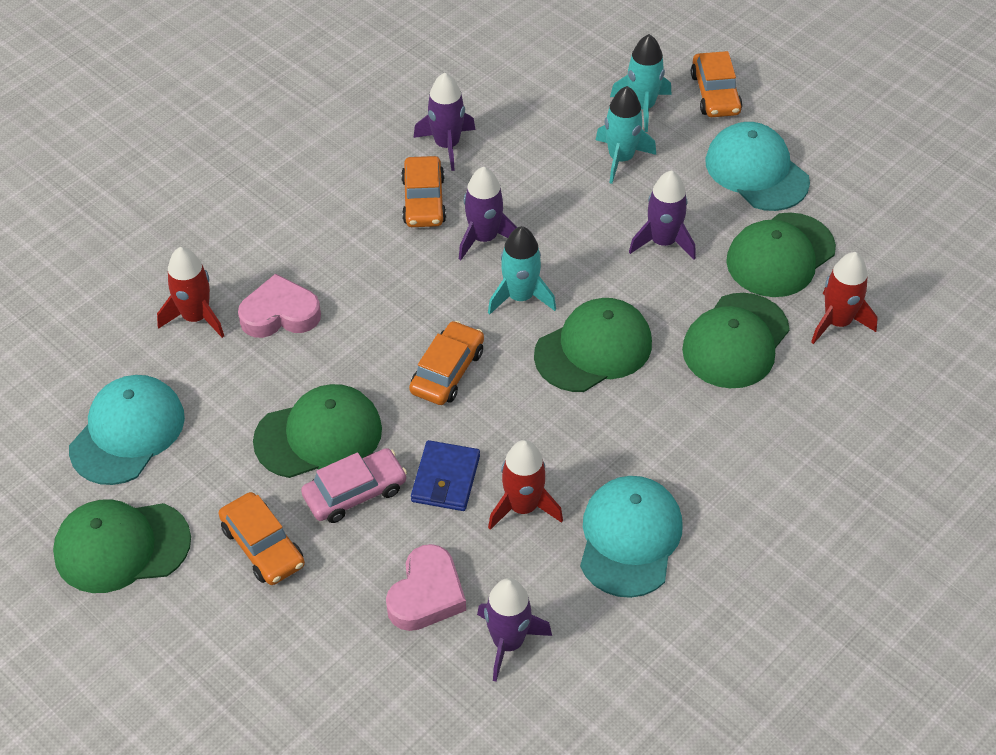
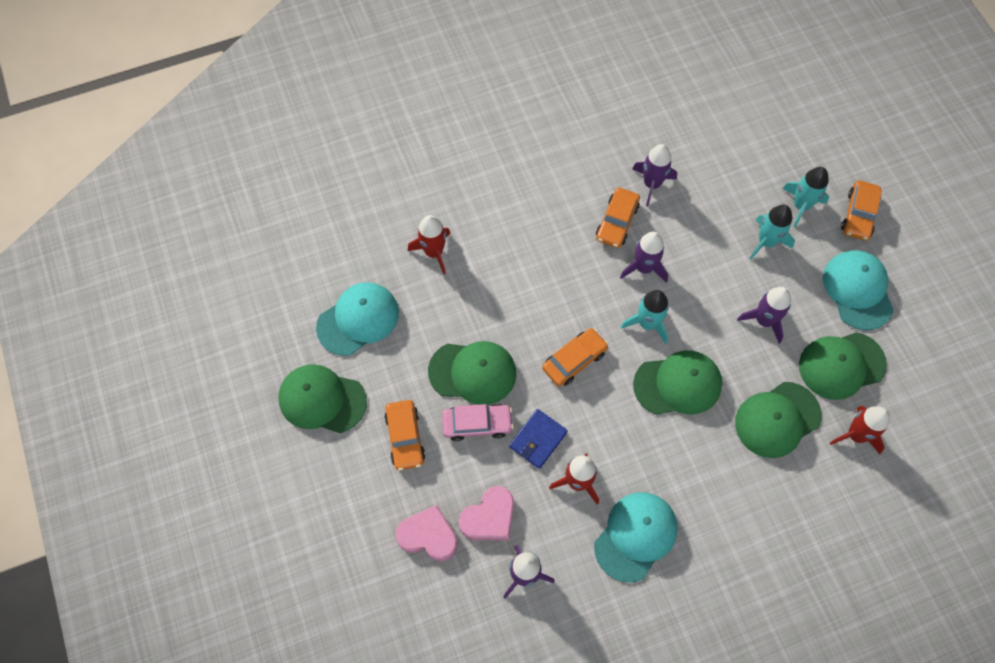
camera: 25 degrees right, 15 degrees up
(280, 314) = (487, 272): pink heart -> pink heart (428, 536)

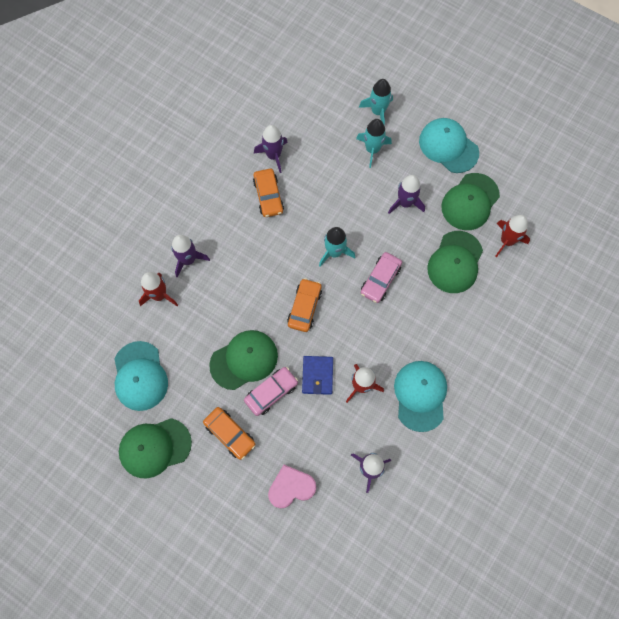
camera: 35 degrees left, 5 degrees up
(358, 319) = (140, 376): turquoise cap -> turquoise cap turned 150 degrees clockwise
(489, 517) = (322, 448): pink heart -> none
(644, 268) = (307, 216): purple rocket -> purple rocket (188, 260)
(678, 384) = (380, 280): green cap -> pink car
(858, 215) = (417, 96): orange car -> none

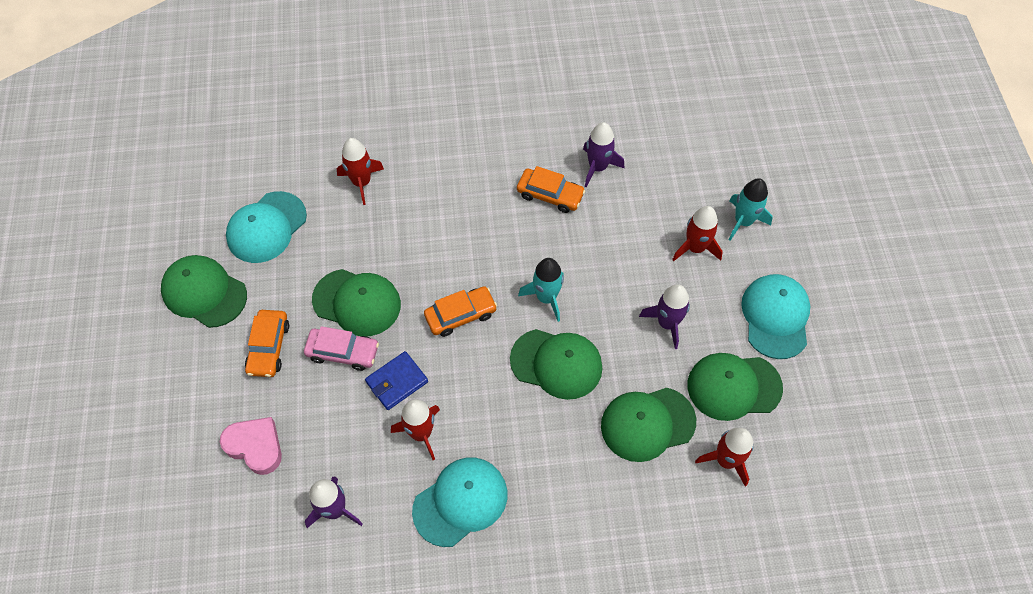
camera: 50 degrees right, 10 degrees down
(188, 260) = (419, 179): purple rocket -> none
(268, 196) = (550, 195): orange car -> orange car turned 105 degrees counterclockwise
(372, 149) = (695, 248): turquoise rocket -> red rocket
(380, 280) = (556, 363): pink car -> green cap

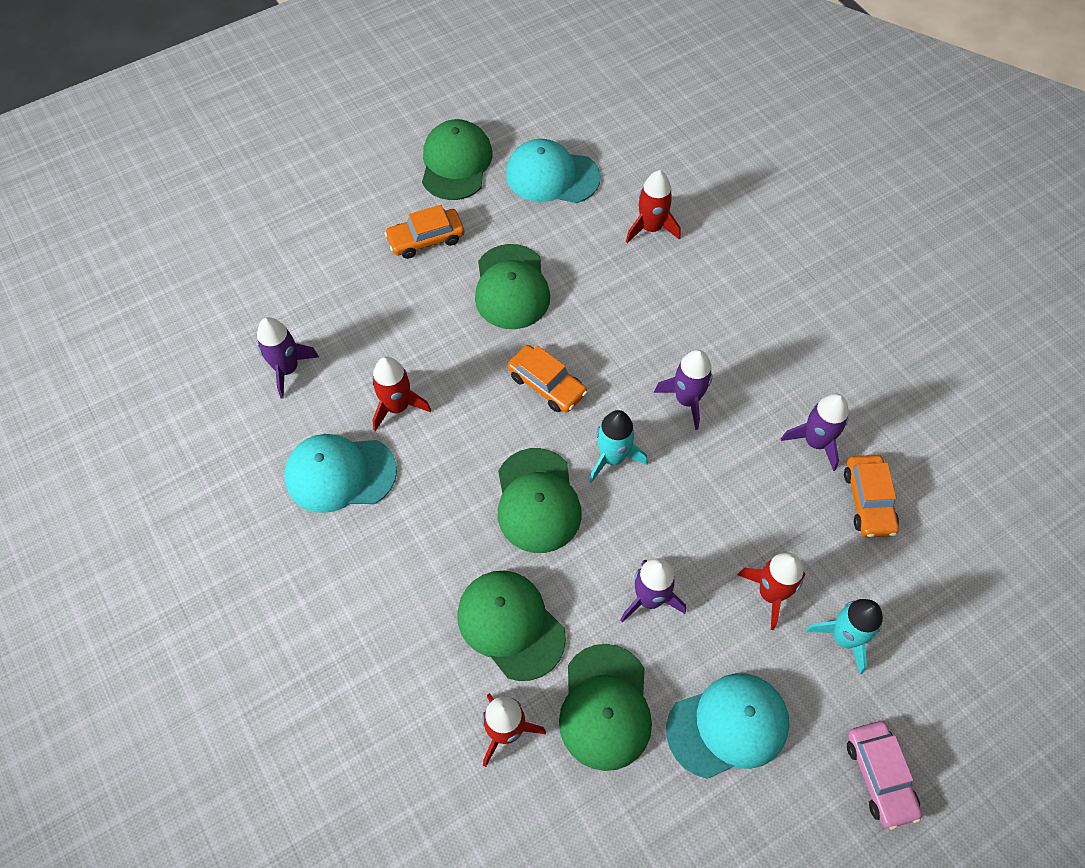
camera: 65 degrees right, 0 degrees up
(255, 446) = (322, 277): pink heart -> none
(343, 352) = (451, 300): pink car -> pink car (879, 776)
(397, 382) = (442, 361): blue wallet -> none
(460, 502) = (340, 474): turquoise cap -> turquoise cap turned 150 degrees clockwise
(524, 228) = (687, 400): none -> purple rocket
(550, 195) = (746, 407): orange car -> orange car (868, 501)
(733, 386) = (605, 707): green cap -> green cap turned 150 degrees counterclockwise

